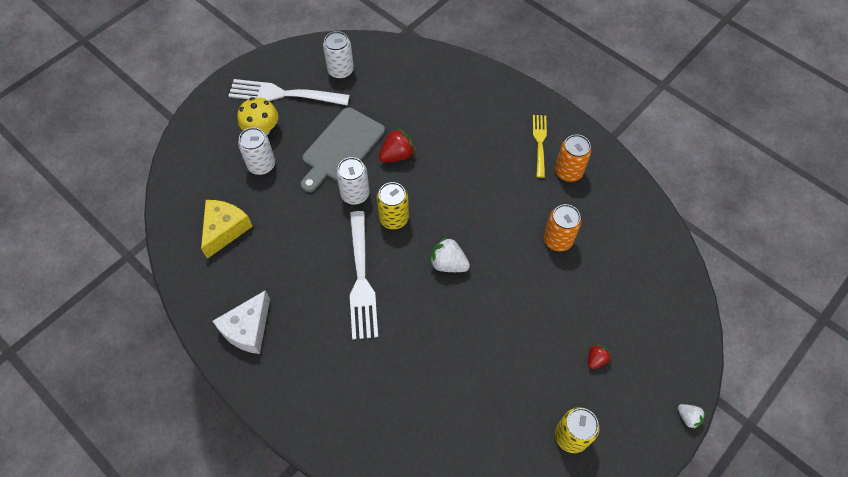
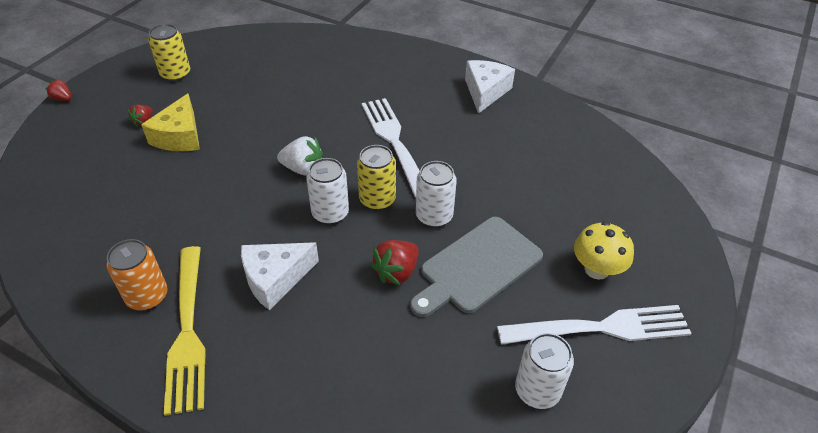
camera: 165 degrees right, 15 degrees down
(225, 229) = (562, 157): yellow cheese -> yellow cheese (180, 136)
(261, 165) = (567, 226): white can -> white can (330, 213)
(341, 148) = (477, 267): grey cutting board -> grey cutting board turned 150 degrees counterclockwise
(481, 167) = (275, 279): none -> white cheese
(540, 143) = (187, 330): yellow fork -> yellow fork, size x1.66
(557, 240) = (172, 212): orange can -> none
(688, 417) = (63, 99): white strawberry -> red strawberry

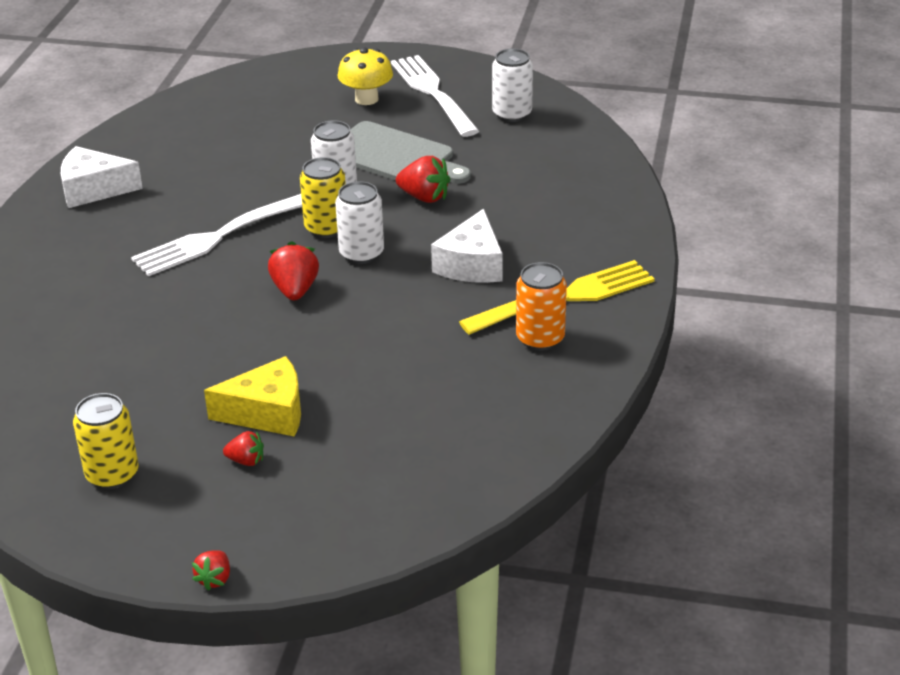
camera: 105 degrees left, 10 degrees down
(275, 279) = (472, 264): white cheese -> white cheese turned 60 degrees clockwise
(303, 169) = (295, 290): white strawberry -> red strawberry

